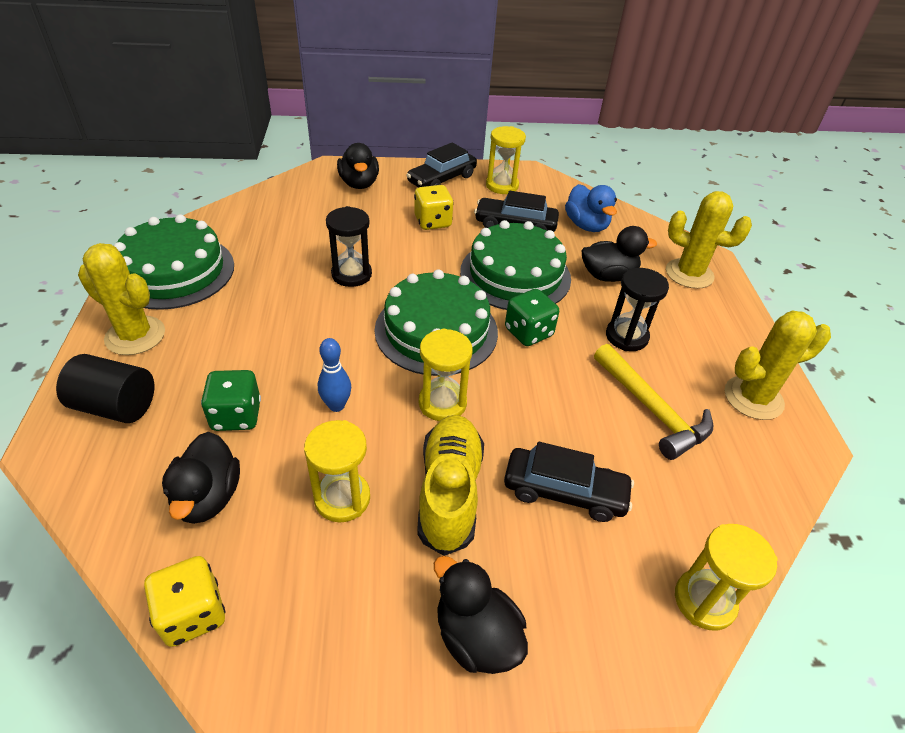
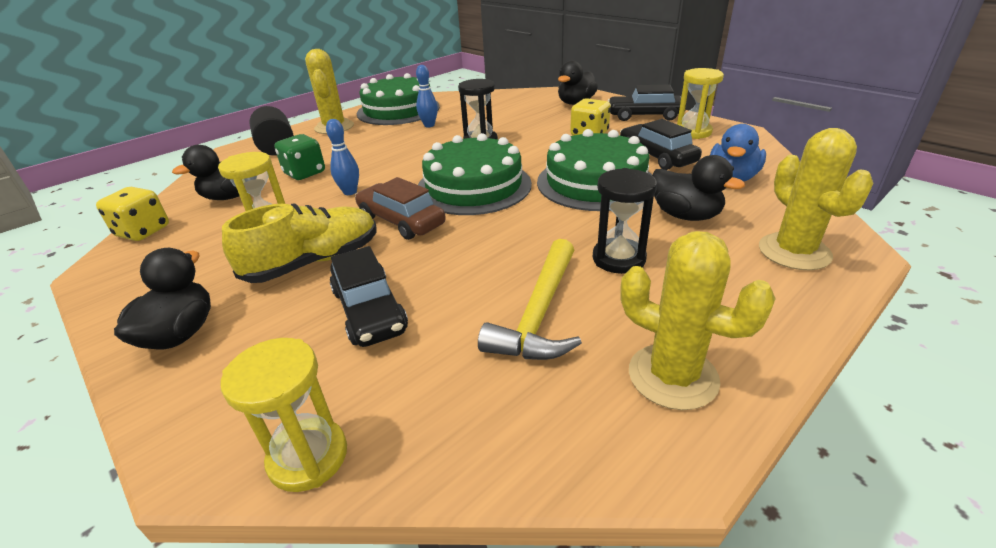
camera: 55 degrees right, 10 degrees down
(258, 277) = (429, 125): none -> blue bowling pin
(442, 403) = (401, 221): yellow hourglass -> brown car
(528, 332) = (536, 216): green dice -> none

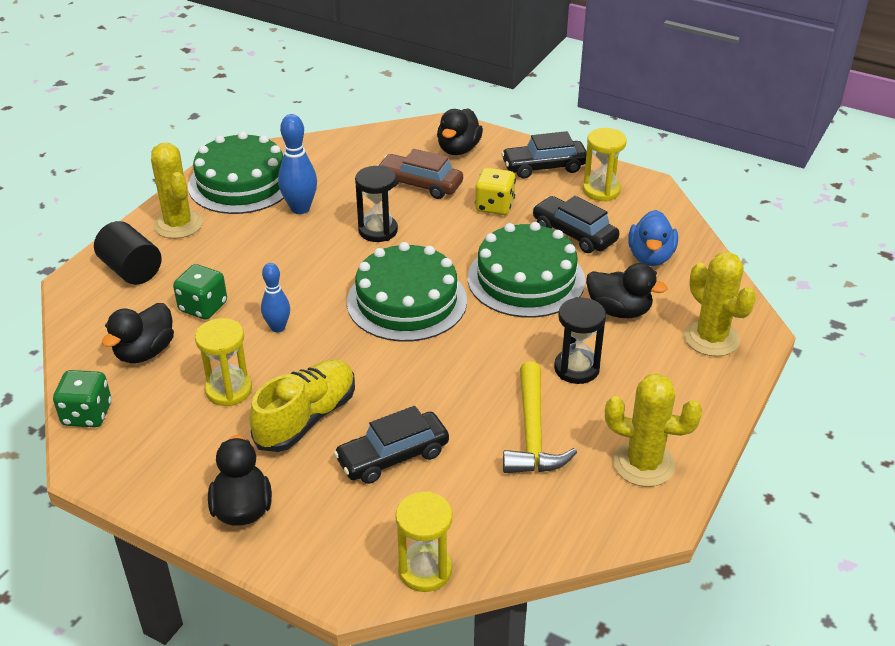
camera: 20 degrees left, 5 degrees up
(143, 231) = (87, 414): yellow dice -> green dice
(369, 310) = (392, 456): black car -> black car turned 105 degrees clockwise
(401, 221) = (359, 357): brown car -> brown car (420, 184)
(429, 125) = (300, 208): blue bowling pin -> blue bowling pin, size x1.51

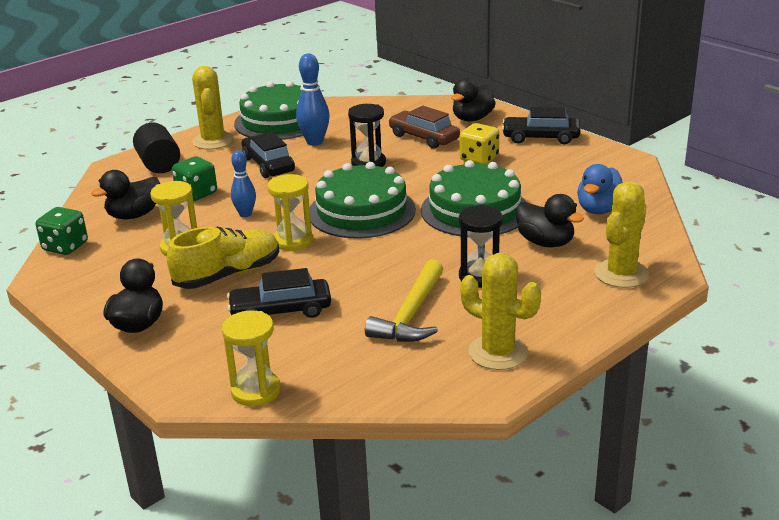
camera: 20 degrees right, 10 degrees down
(574, 233) = (538, 185): black car -> black car (268, 165)
(601, 191) = (582, 159): yellow hourglass -> yellow hourglass (293, 241)
(711, 338) = (621, 274): yellow cactus -> yellow cactus turned 45 degrees clockwise

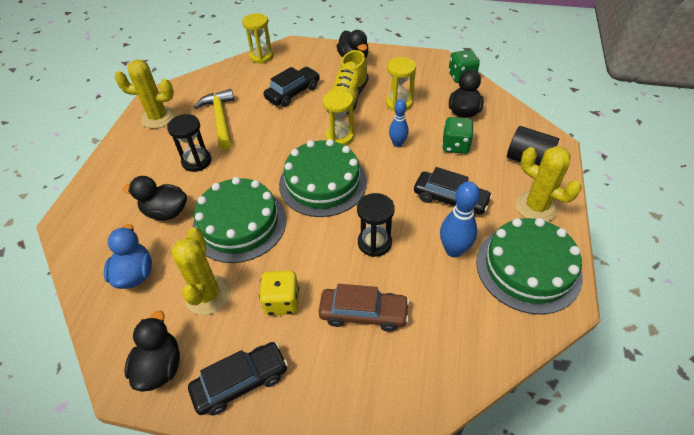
camera: 145 degrees right, 20 degrees up
(472, 118) = (344, 388): black duck -> black duck (160, 367)
(621, 274) = (100, 205): yellow cactus -> yellow cactus (208, 295)

